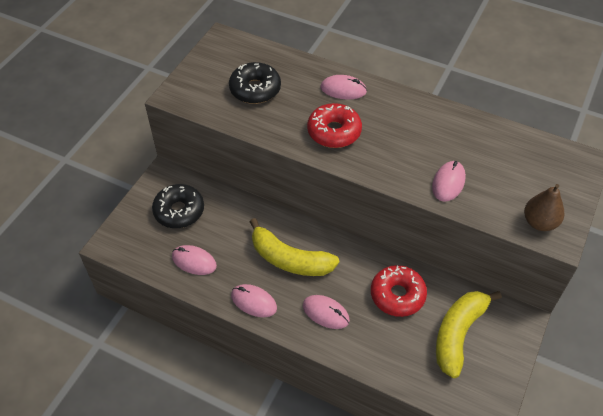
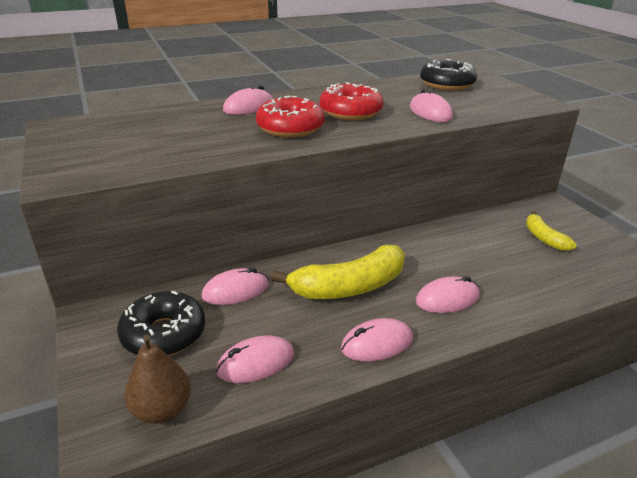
camera: 50 degrees left, 20 degrees down
(236, 212) = (235, 291): none -> pink mouse
(255, 89) = (159, 138): black donut -> black donut (446, 84)
(397, 295) = (468, 247): red donut -> red donut (350, 112)
(458, 334) = (544, 238): yellow banana -> yellow banana, size x0.55
(539, 222) = (518, 102): brown pear -> brown pear (162, 409)

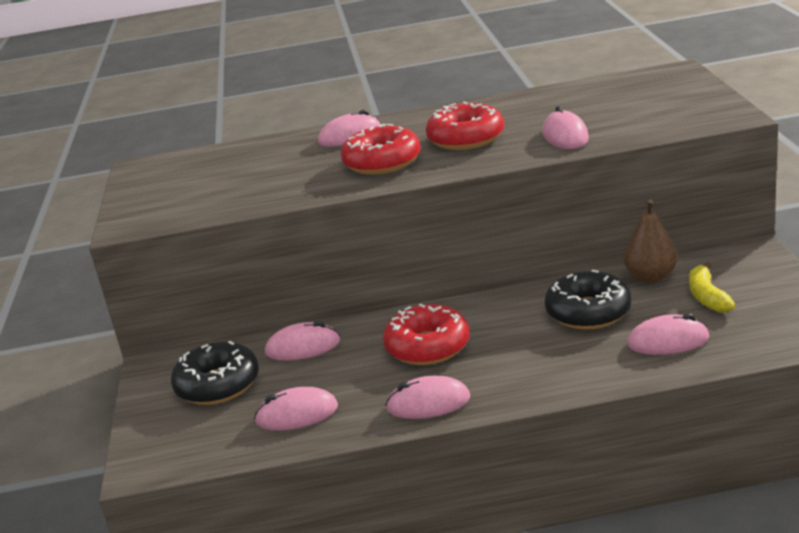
camera: 20 degrees right, 5 degrees down
(162, 409) = (197, 447): brown pear -> brown pear (650, 277)
(349, 287) = (428, 346): yellow banana -> red donut
(446, 84) = (621, 92): black donut -> black donut (588, 312)
(447, 299) = (534, 362): pink mouse -> pink mouse (668, 341)

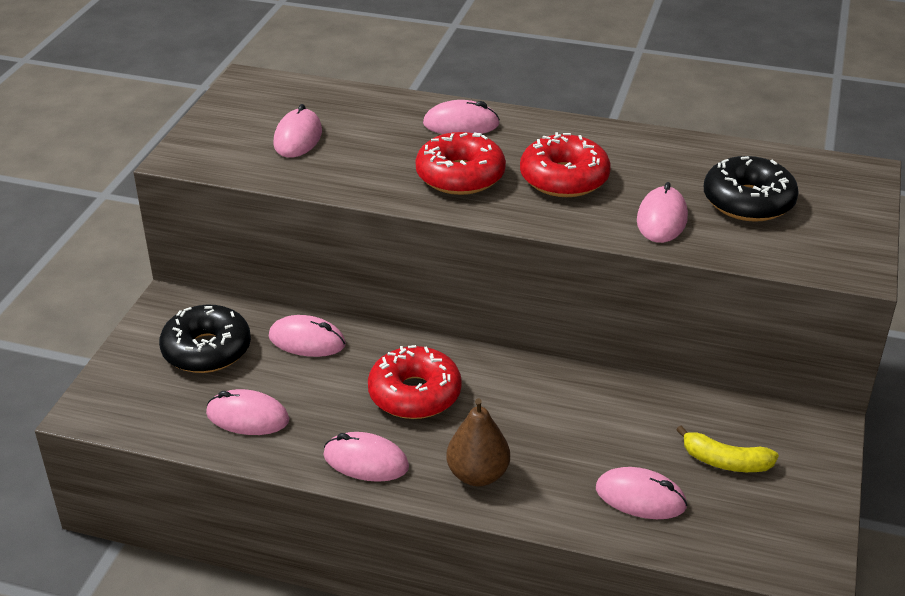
camera: 20 degrees right, 10 degrees up
(220, 183) = (298, 138): none -> pink mouse
(588, 312) = (593, 424): black donut -> black donut (748, 201)
(650, 277) = (690, 409): brown pear -> brown pear (477, 475)
(707, 297) = (725, 461): yellow banana -> yellow banana turned 90 degrees counterclockwise

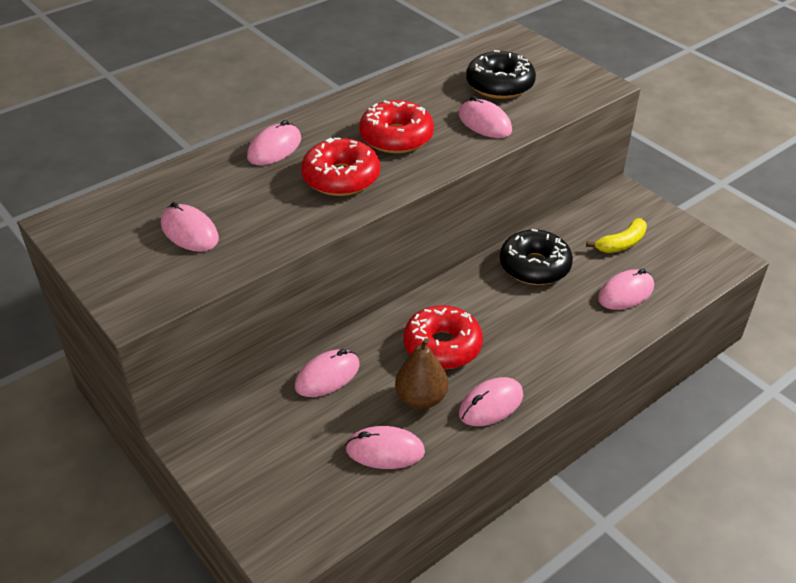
camera: 55 degrees left, 5 degrees up
(207, 350) = (279, 441): black donut -> black donut (534, 266)
(247, 417) = (385, 450): pink mouse -> pink mouse turned 45 degrees clockwise
(477, 475) = (549, 354): brown pear -> brown pear (421, 398)

